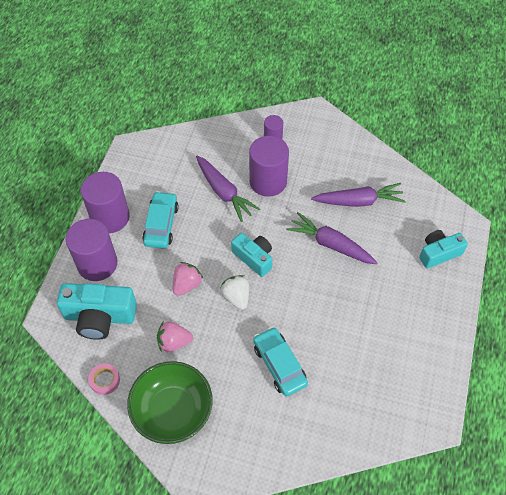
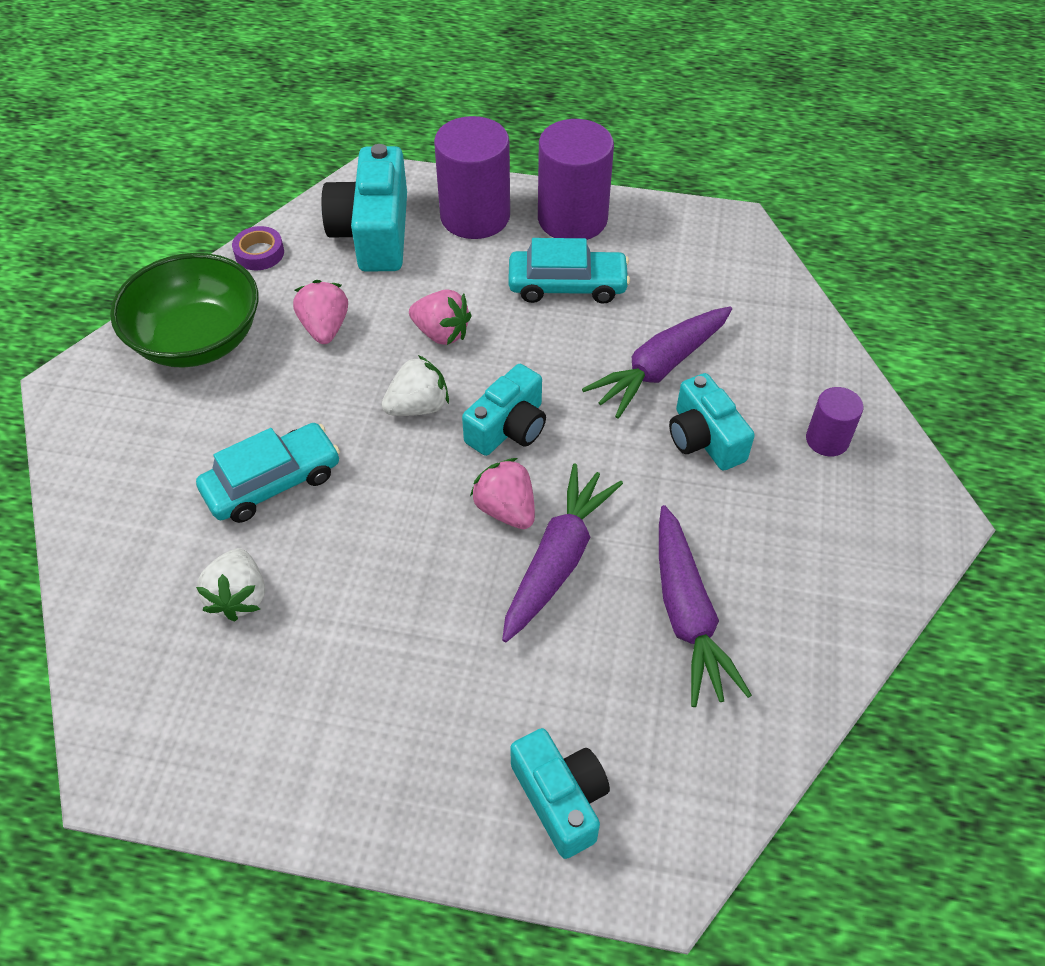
camera: 85 degrees right, 5 degrees down
(105, 380) = (259, 253): pink tape -> purple tape
(268, 181) = (704, 438): purple cylinder -> turquoise camera
(302, 262) = (506, 509): none -> pink strawberry
(346, 377) = (239, 597): none -> white strawberry

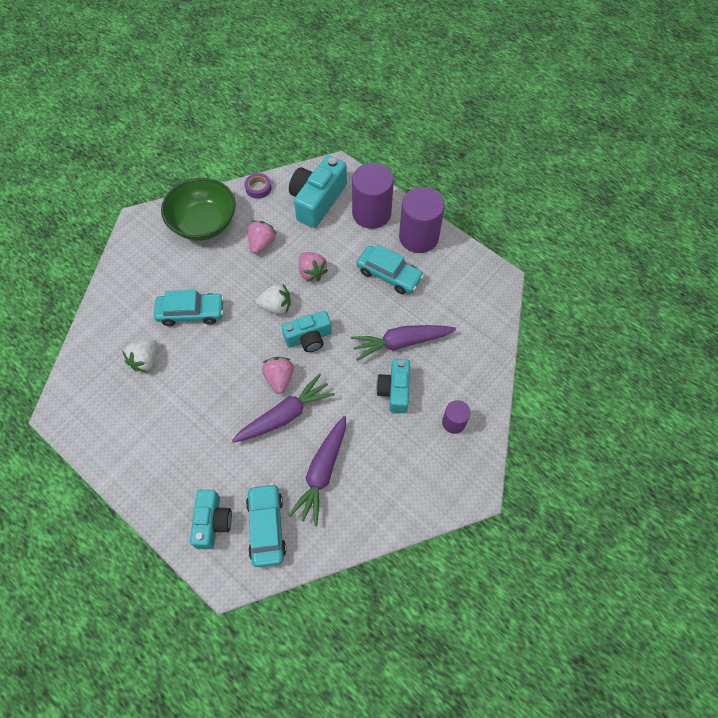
camera: 30 degrees right, 10 degrees up
(662, 751) = (267, 527): none -> turquoise car

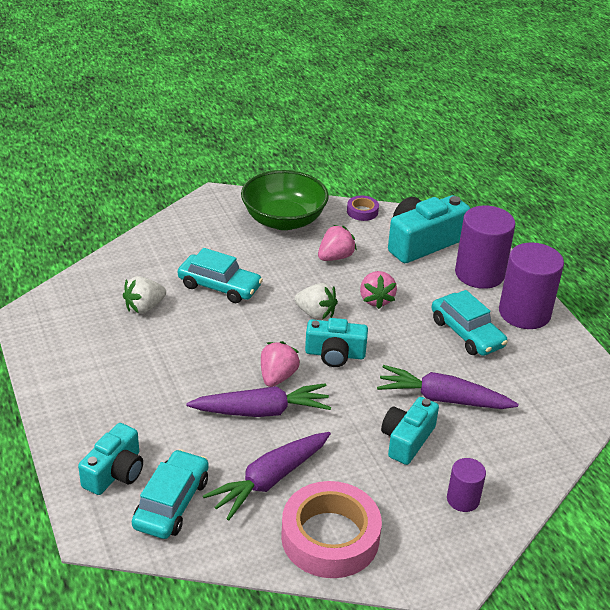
camera: 25 degrees right, 25 degrees down
(386, 498) = (330, 537): none -> pink tape

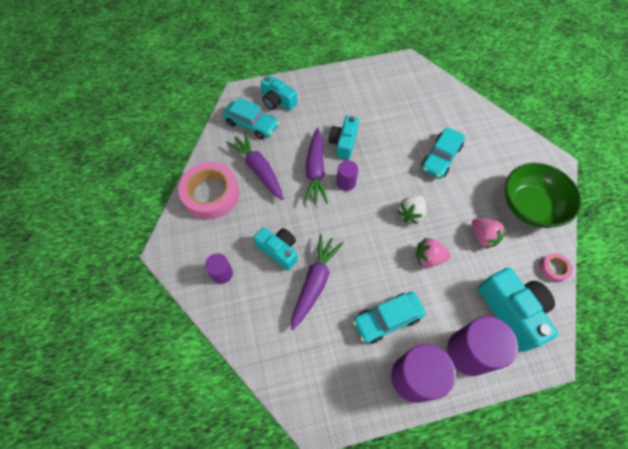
camera: 100 degrees right, 25 degrees up
(144, 307) = (416, 116): white strawberry -> none
(277, 377) = (346, 182): pink strawberry -> purple cylinder
(335, 354) = (366, 219): turquoise camera -> turquoise camera (343, 143)
(362, 211) = (553, 269): purple tape -> pink tape

